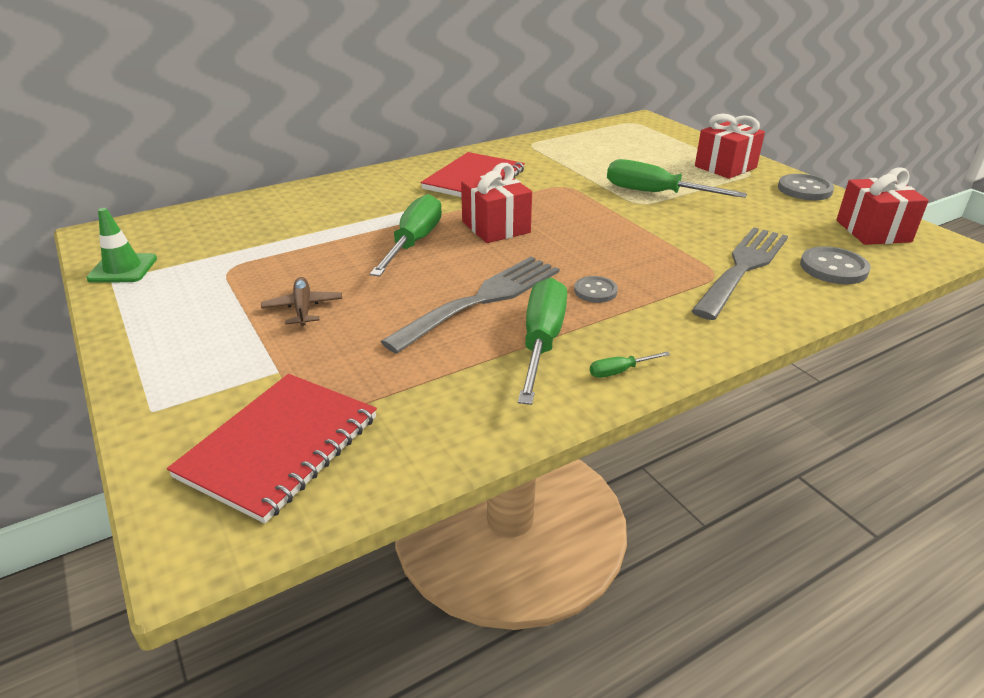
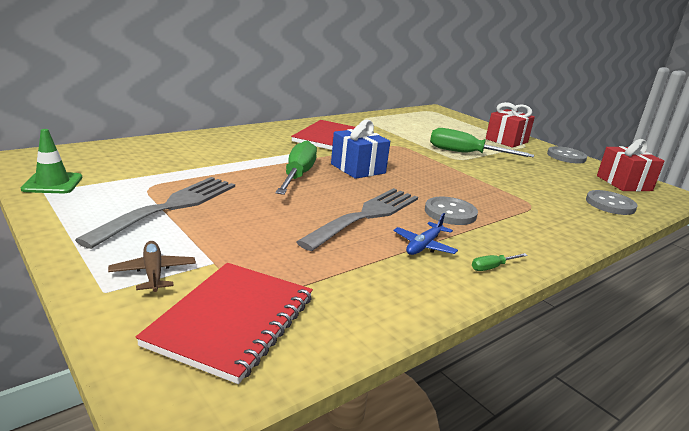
camera: 10 degrees left, 10 degrees down
(303, 308) = (221, 217): brown plane -> brown plane (153, 273)
(496, 227) = (358, 168): red gift -> blue gift
(541, 341) = (424, 245): green screwdriver -> blue plane
(595, 291) = (450, 213): grey button -> grey button, size x1.56
(743, 268) = (548, 202): grey fork -> grey fork (170, 207)

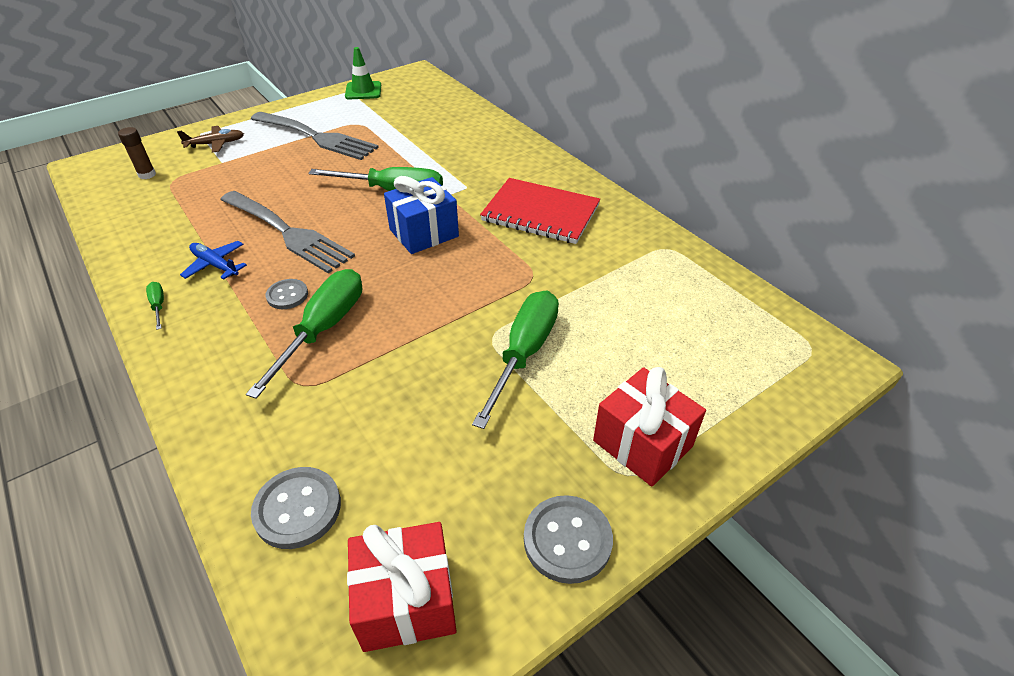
camera: 95 degrees right, 20 degrees up
(232, 321) = (147, 175): red notebook -> brown glue stick
(450, 213) = (287, 295): grey button -> grey button, size x0.64
(478, 200) = (323, 329): none -> green screwdriver

